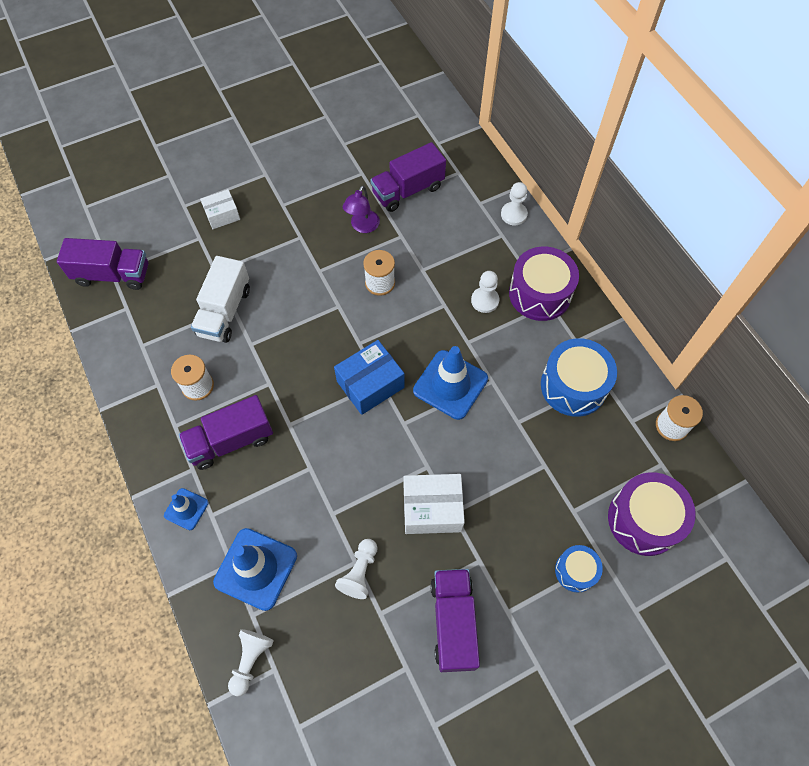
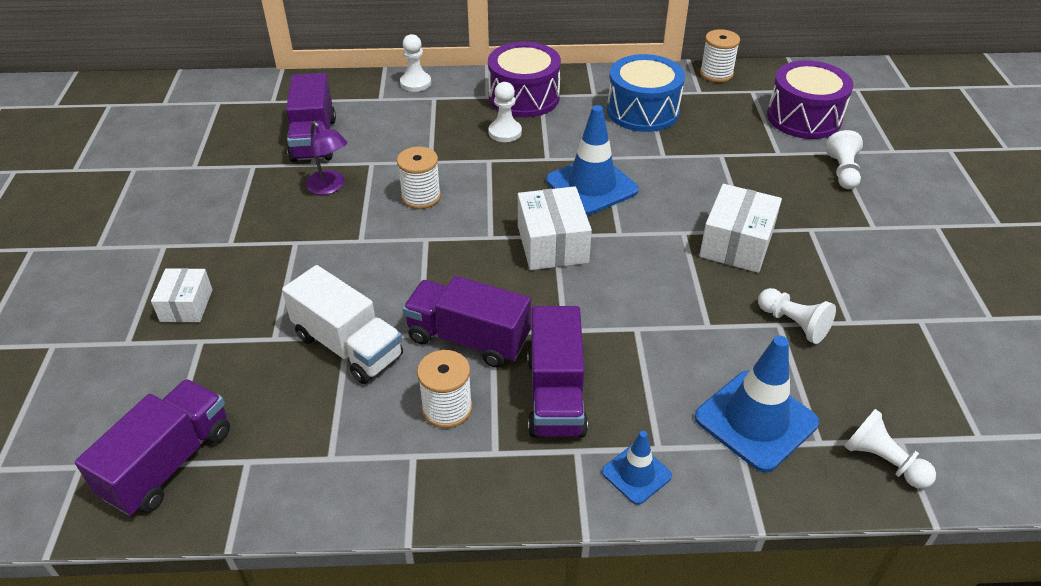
camera: 65 degrees left, 20 degrees down
(370, 384) = (552, 244): blue box -> white box
(453, 623) = (876, 268): purple truck -> purple truck (468, 339)
(575, 571) = (842, 171): blue drum -> white pawn

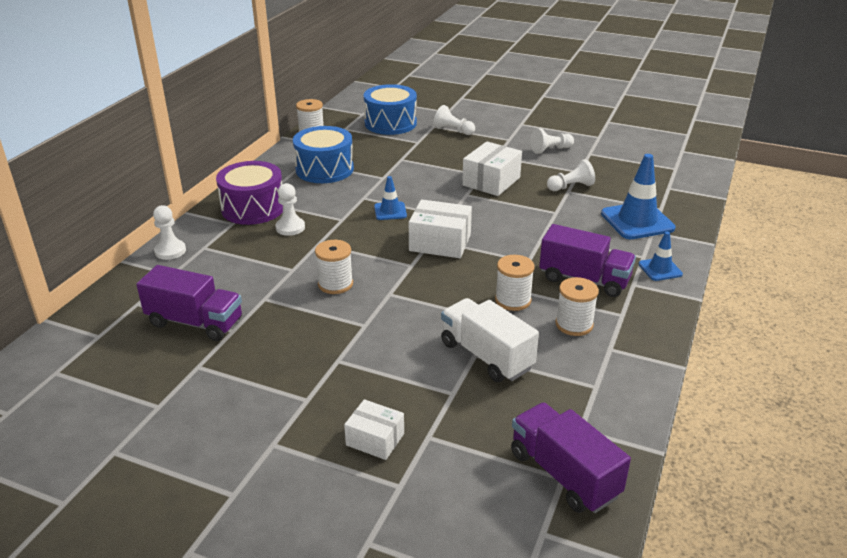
camera: 65 degrees left, 10 degrees down
(330, 187) = (277, 327): purple lamp -> none
(348, 346) = (486, 356): white truck -> white truck turned 105 degrees counterclockwise
(468, 339) = (513, 300): purple truck -> white spool
(591, 186) = (390, 211): blue traffic cone -> blue traffic cone, size x0.54
(736, 244) = (491, 181): white box -> white box turned 75 degrees clockwise
(804, 117) = (390, 123): purple drum -> blue drum
(882, 461) = (680, 197): white pawn -> white pawn (550, 150)

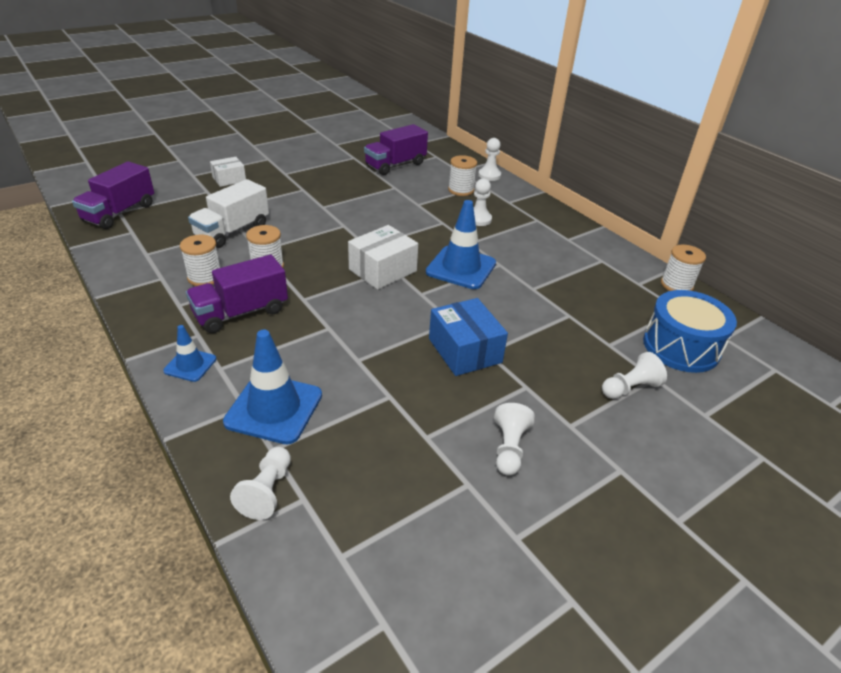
camera: 120 degrees right, 5 degrees up
(253, 208) = (526, 214): purple drum -> none
(324, 169) = (576, 264): blue drum -> none
(335, 284) = (380, 212): white spool -> white spool (461, 190)
(390, 211) = (461, 268): blue traffic cone -> blue traffic cone, size x1.85
(486, 356) = (232, 231): white truck -> white truck turned 135 degrees clockwise
(491, 181) = (465, 350): white box -> blue box
(564, 474) = (119, 213): purple truck -> purple truck turned 120 degrees clockwise
(570, 187) = (396, 404): white pawn -> white pawn (267, 491)

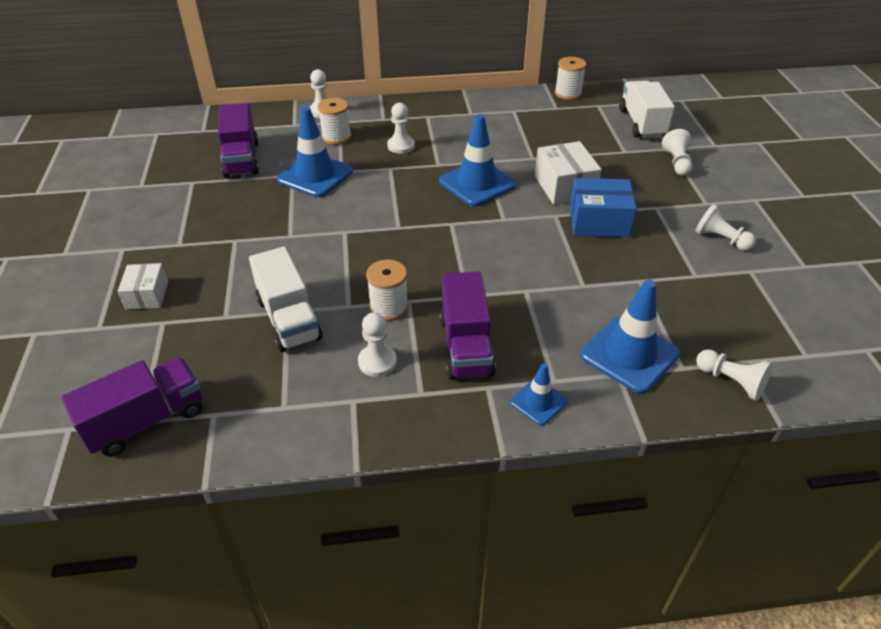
camera: 60 degrees left, 5 degrees up
(119, 213) = (146, 421): purple truck -> purple truck turned 90 degrees counterclockwise
(205, 277) = (377, 362): white spool -> white pawn
(383, 270) = (450, 230): white box -> white box (564, 186)
(402, 196) = (315, 175): none -> blue traffic cone
(681, 347) = (641, 123): blue drum -> white truck

